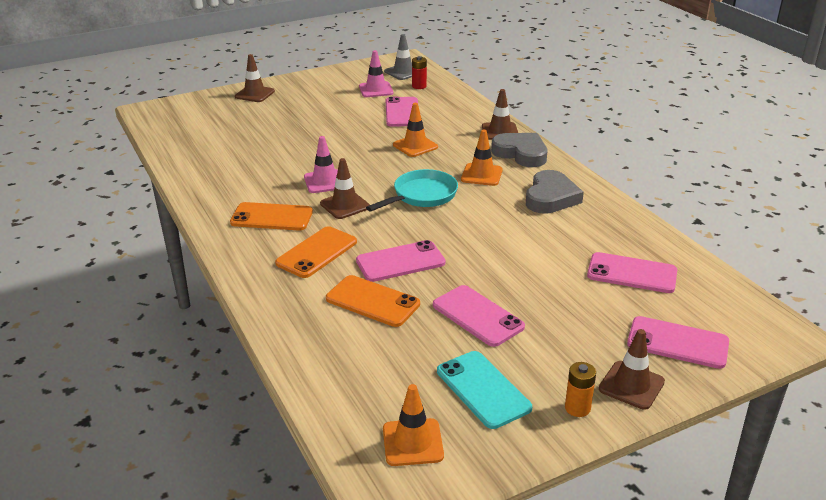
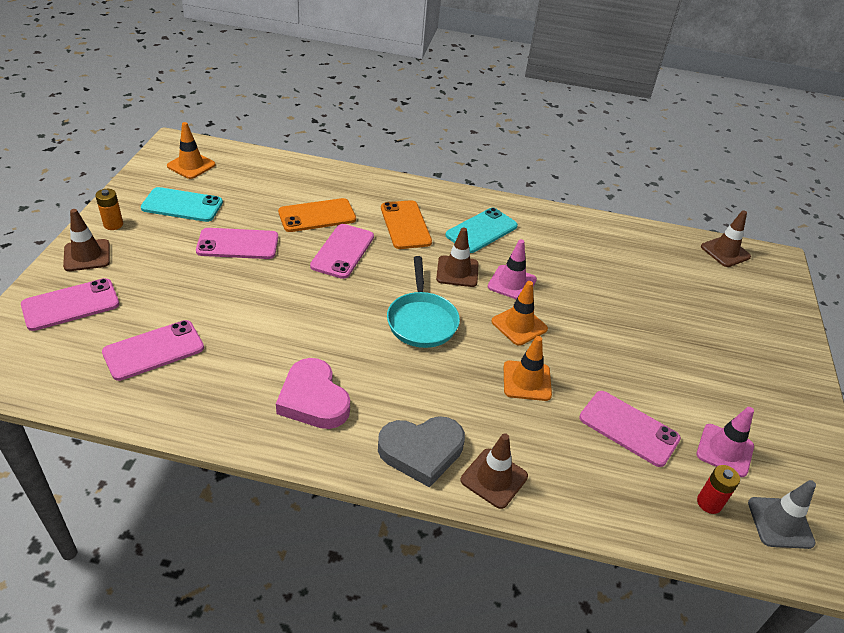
camera: 125 degrees right, 10 degrees up
(254, 94) = (778, 343): brown traffic cone -> brown traffic cone (725, 252)
(271, 217) = (481, 230): orange phone -> turquoise phone
(481, 175) = (412, 384): orange traffic cone -> orange traffic cone (519, 325)
(551, 197) = (313, 399): grey heart -> pink heart

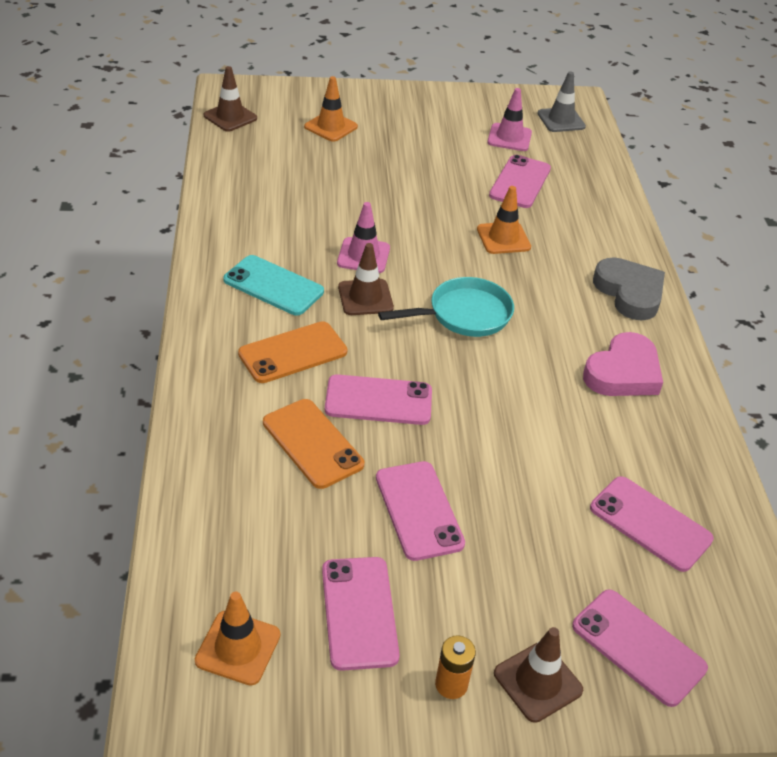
camera: 105 degrees left, 0 degrees up
(182, 205) = (359, 612): turquoise phone -> pink phone
(494, 478) = (625, 250): brown traffic cone -> none
(519, 325) = (429, 247): orange traffic cone -> orange traffic cone (331, 127)
(709, 503) = (567, 148): red battery -> none

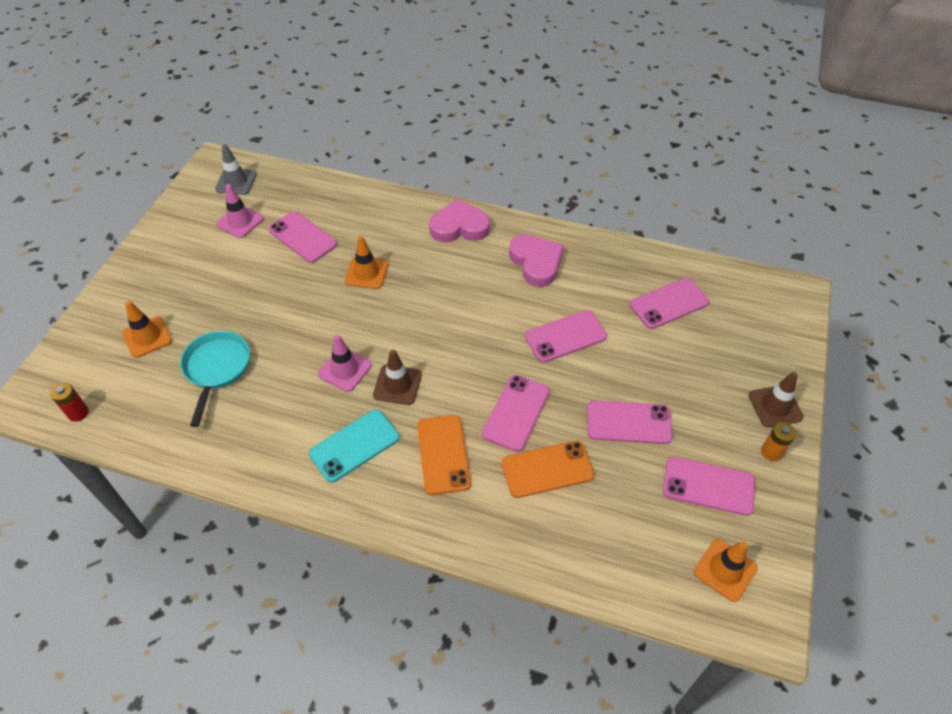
camera: 65 degrees left, 10 degrees up
(230, 117) = (78, 413): brown traffic cone -> red battery
(464, 314) = (443, 328): turquoise pan -> turquoise pan (217, 369)
(629, 293) = (459, 227): grey heart -> pink heart
(638, 647) = (758, 348): pink phone -> pink phone (565, 336)

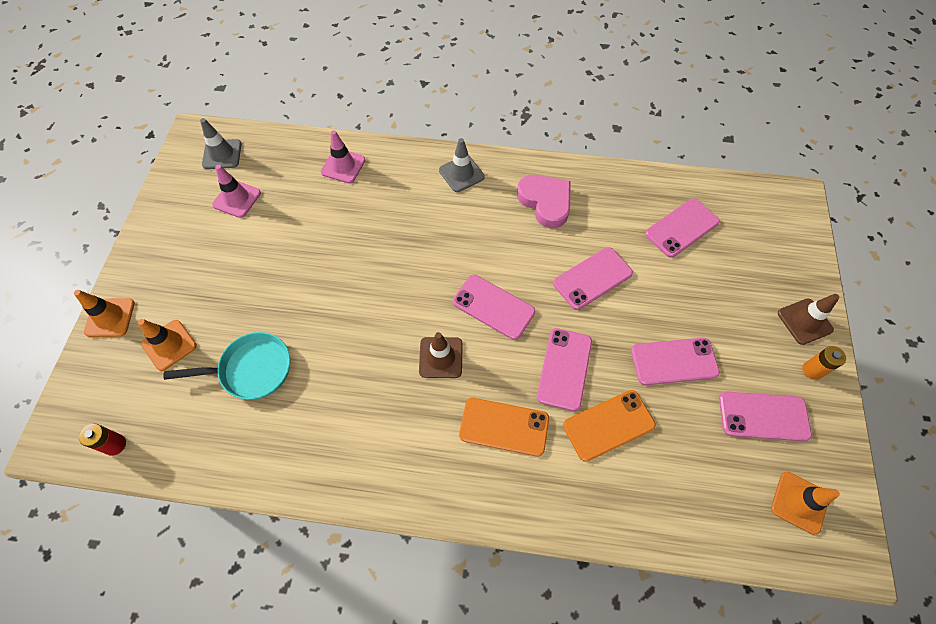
camera: 10 degrees left, 10 degrees up
(217, 369) = (251, 369): turquoise pan -> turquoise pan turned 90 degrees clockwise
(302, 237) = (306, 207): pink phone -> pink phone (493, 307)
(345, 370) = (384, 349): pink traffic cone -> pink traffic cone (343, 166)
(354, 445) = (413, 432): turquoise phone -> none
(366, 273) = (380, 238): orange traffic cone -> orange traffic cone (110, 317)
(443, 454) = (504, 426): orange phone -> orange phone turned 60 degrees counterclockwise
(459, 227) = (461, 173): pink heart -> grey traffic cone

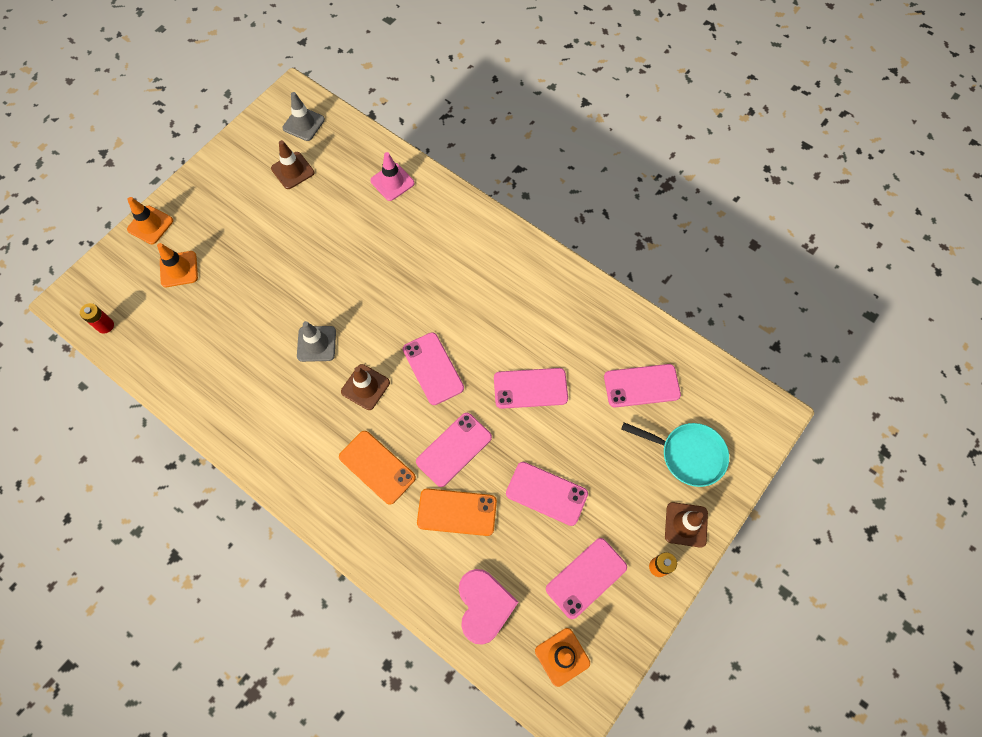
camera: 30 degrees right, 5 degrees up
(237, 199) = (292, 170): pink traffic cone -> brown traffic cone
(251, 369) = (224, 320): turquoise pan -> turquoise pan (688, 455)
(461, 173) = (485, 238): grey traffic cone -> grey traffic cone (316, 344)
(545, 202) = (538, 301): pink heart -> pink heart (484, 606)
(763, 416) = (586, 578): pink phone -> pink phone turned 75 degrees counterclockwise

